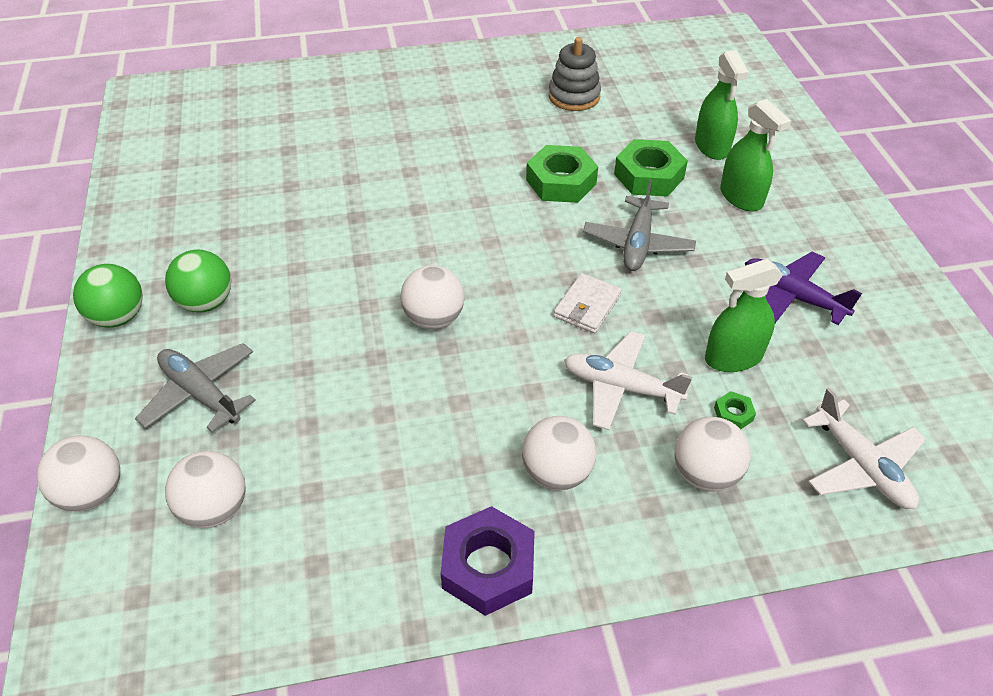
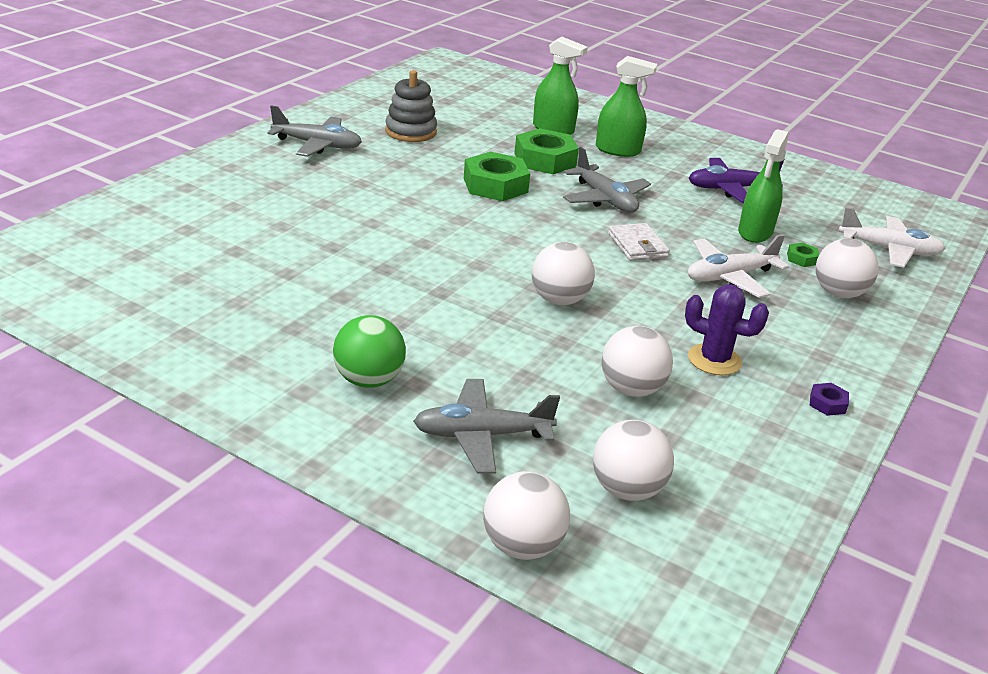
camera: 50 degrees left, 15 degrees down
(118, 317) = (307, 431): green ball -> none
(463, 455) = (714, 360): none -> purple cactus
(480, 80) = (317, 145): none -> grey plane
(488, 567) = (827, 403): purple nut -> purple nut, size x0.45
(557, 473) = (775, 337): white ball -> white ball (631, 389)

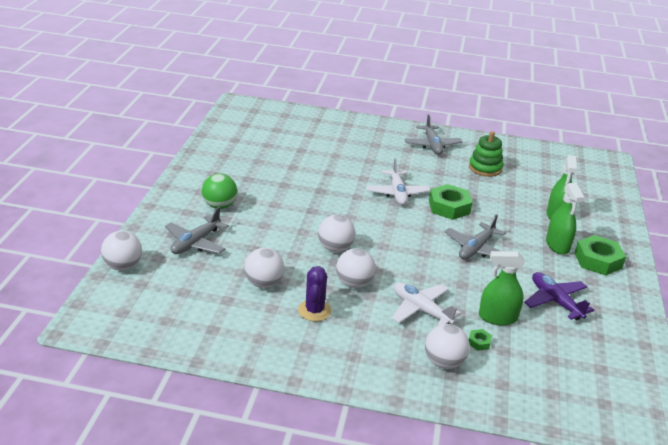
camera: 70 degrees right, 0 degrees up
(411, 132) = (485, 168): grey stacking toy -> green stacking toy
(481, 435) = (195, 243): grey plane -> grey plane turned 120 degrees counterclockwise
(545, 160) = (505, 219): green nut -> green nut (598, 260)
(627, 489) = (176, 291): white ball -> white ball (354, 283)
(637, 246) = (426, 268): white wallet -> none
(827, 403) = (298, 359): purple nut -> none
(889, 250) = (540, 390): white plane -> white plane (397, 193)

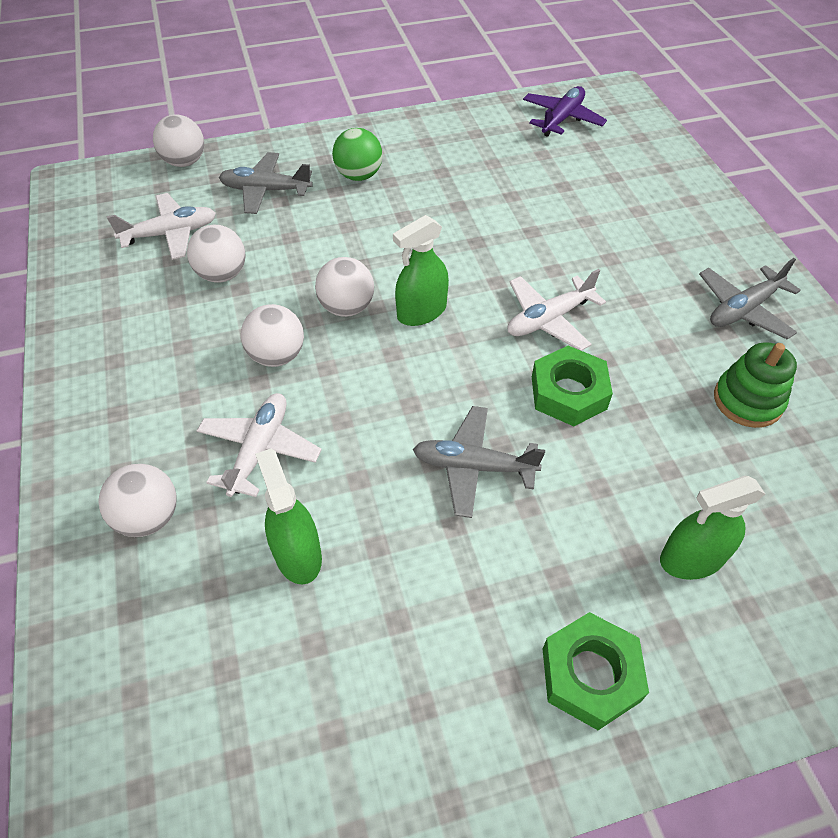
camera: 65 degrees right, 20 degrees up
(200, 293) = (170, 234): none -> white plane
(314, 310) = (192, 340): purple cactus -> none
(479, 342) = (219, 548): green nut -> none
(555, 301) = (399, 631): purple plane -> purple plane (562, 119)
(557, 245) = (586, 587): green spray bottle -> green spray bottle (421, 312)

